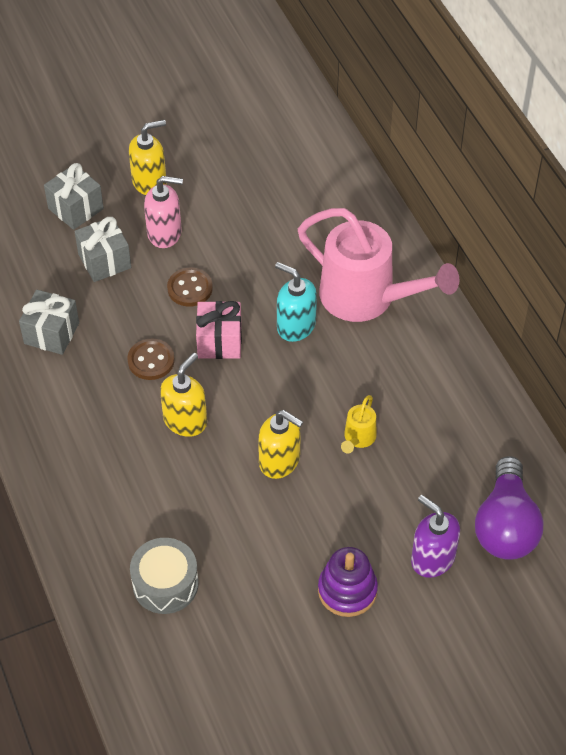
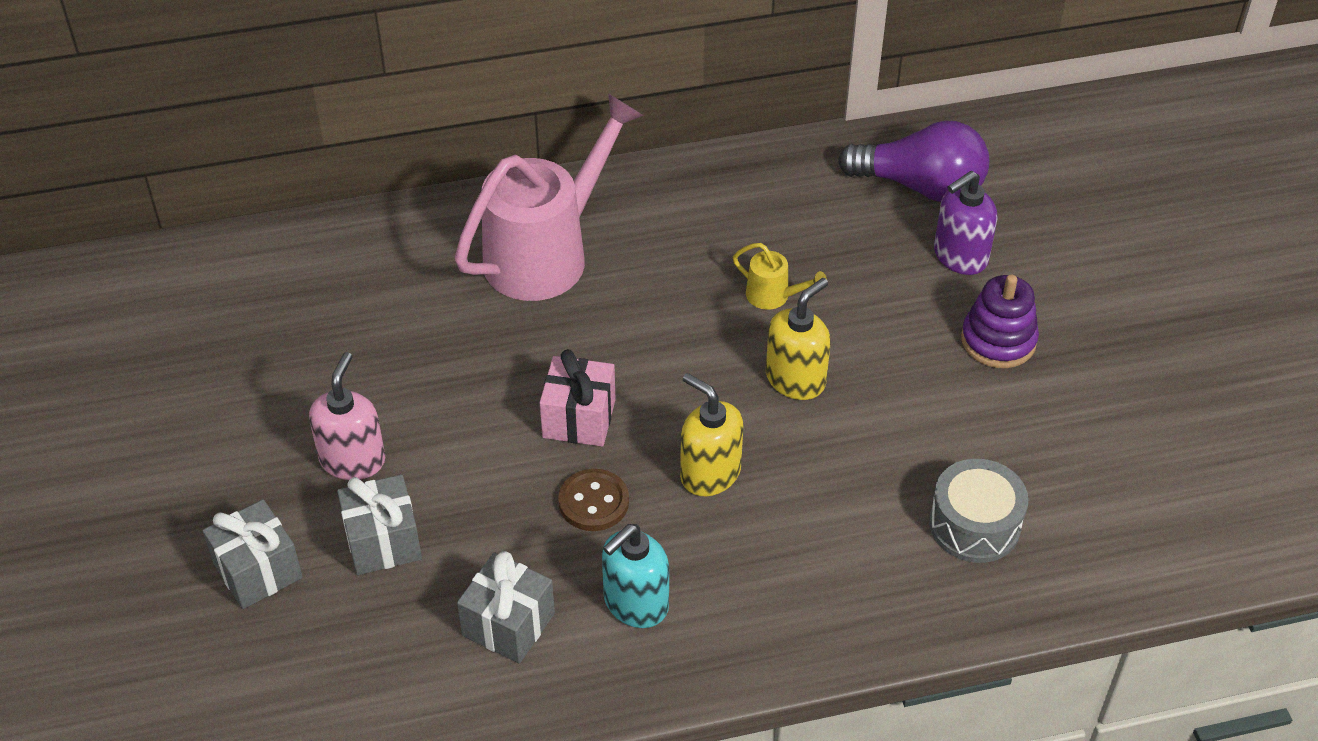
camera: 80 degrees left, 5 degrees down
(150, 182) = (239, 468): yellow soap dispenser -> none
(190, 288) = (471, 441): brown button -> none
(295, 326) = (573, 332): turquoise soap dispenser -> turquoise soap dispenser (635, 603)

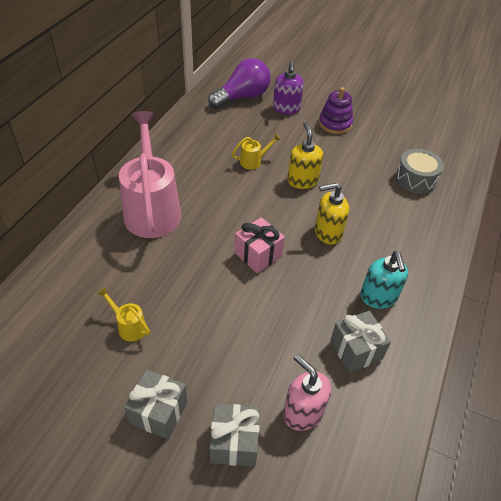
camera: 55 degrees left, 0 degrees up
(332, 365) = (129, 326): none -> yellow watering can
(353, 460) = (199, 354): pink soap dispenser -> pink soap dispenser (303, 412)
(383, 541) = (264, 372): grey gift -> grey gift (159, 412)
(593, 502) = (310, 278): brown button -> none

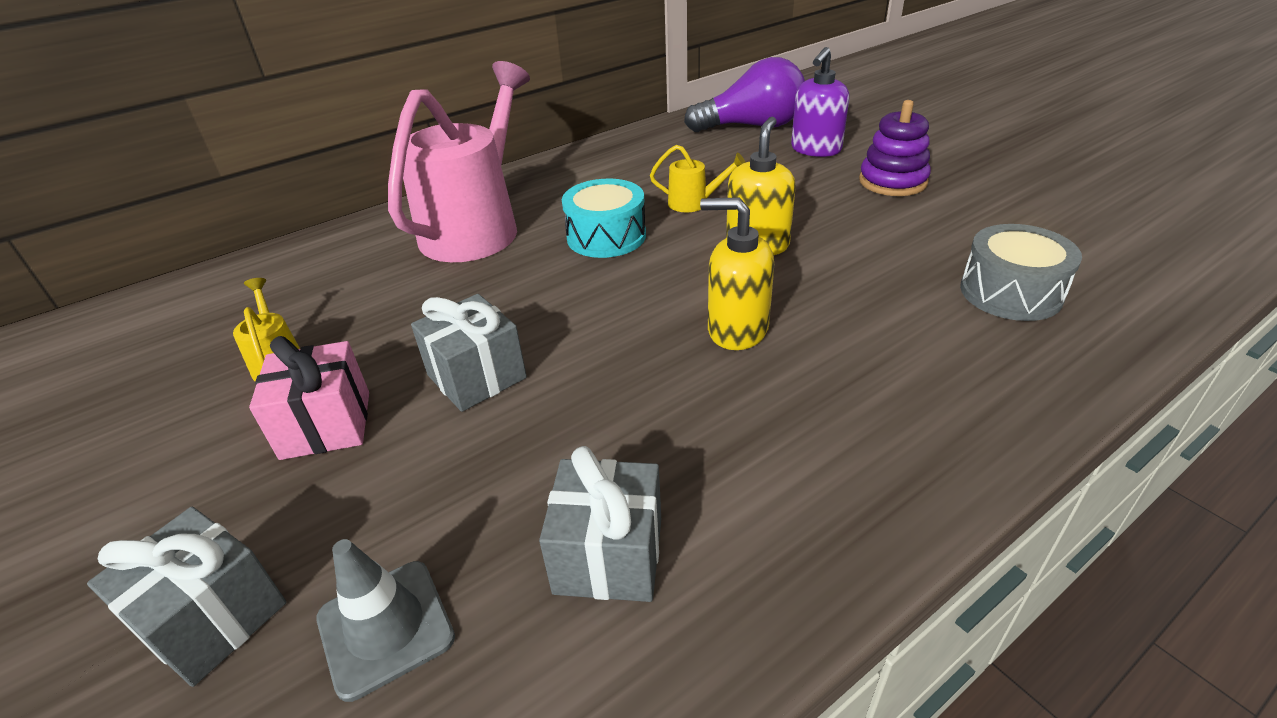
camera: 35 degrees right, 10 degrees down
(159, 412) = (170, 503): grey gift -> grey gift (476, 376)
(227, 196) = (606, 236): none -> turquoise drum
(258, 255) = (575, 327): pink gift -> pink gift (326, 425)
(303, 412) = (385, 627): pink soap dispenser -> grey traffic cone
(378, 297) = (750, 472): turquoise soap dispenser -> none

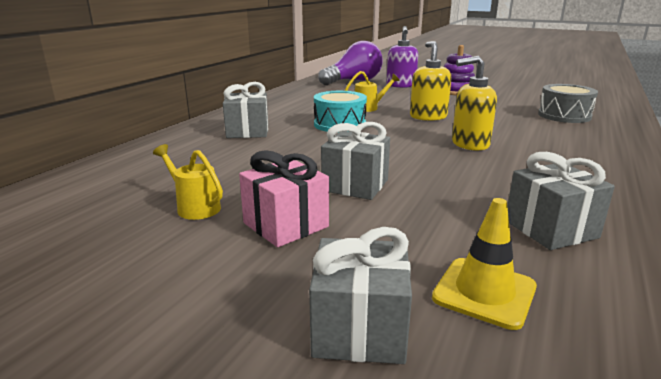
camera: 30 degrees left, 15 degrees down
(385, 627) = (484, 292): grey traffic cone -> yellow traffic cone
(477, 227) = (248, 131): pink watering can -> grey gift

